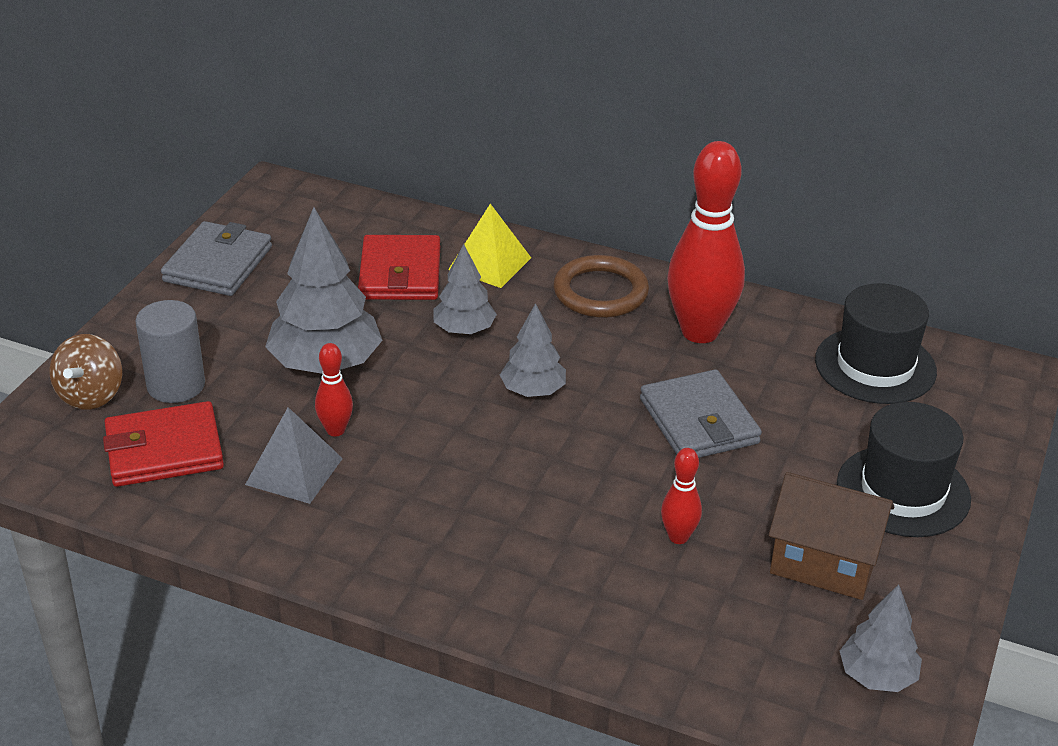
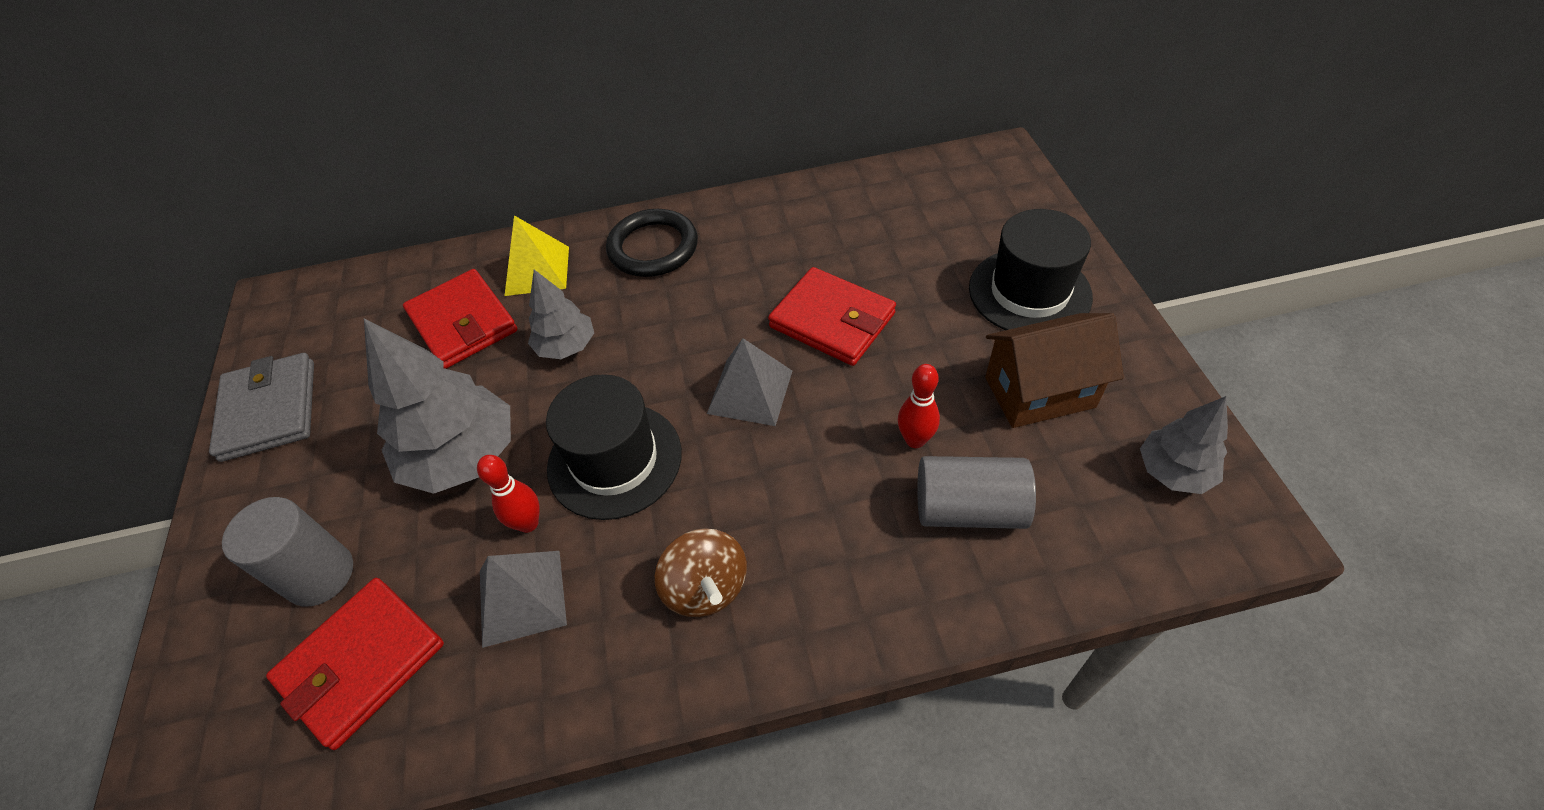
camera: 30 degrees left, 15 degrees up
(91, 395) = (227, 648): brown spinning top -> brown spinning top (705, 587)
(533, 391) = (676, 371): grey tree -> none
(578, 435) = (750, 392): none -> grey pyramid
(600, 292) = (653, 247): brown ring -> black ring
(672, 602) = (968, 508): none -> grey cylinder
(699, 421) = (832, 320): grey wallet -> red wallet
(700, 332) = (761, 240): red bowling pin -> none
(875, 366) = (911, 199): black hat -> black hat (614, 460)

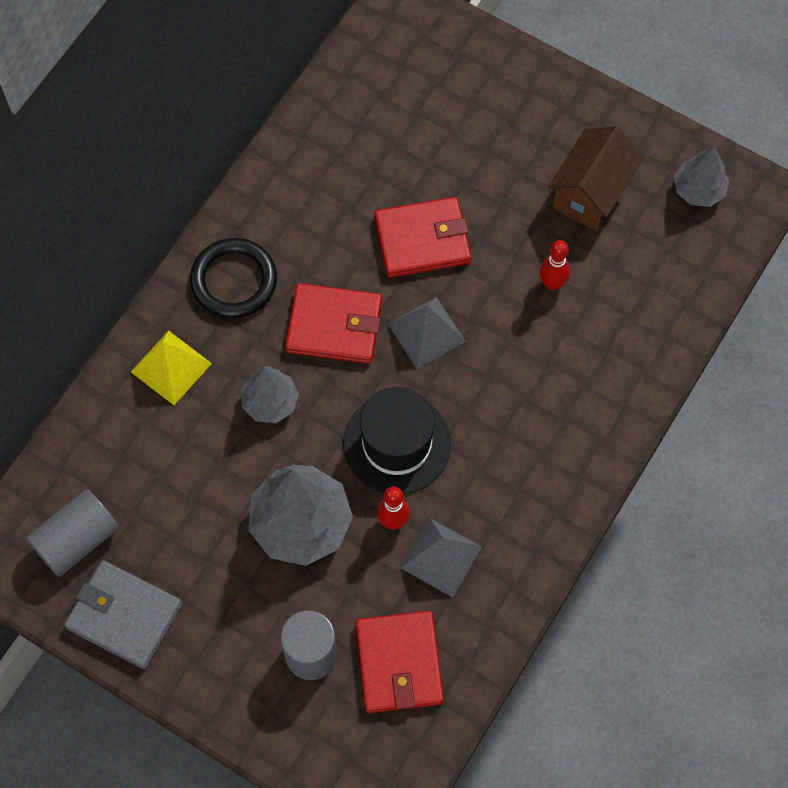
camera: 50 degrees left, 15 degrees up
(463, 323) = (172, 448): red wallet -> red wallet (334, 326)
(705, 587) = (530, 463): brown spinning top -> none
(968, 508) = (618, 301): grey cylinder -> grey cylinder (77, 540)
(1029, 292) = (522, 120): black hat -> none

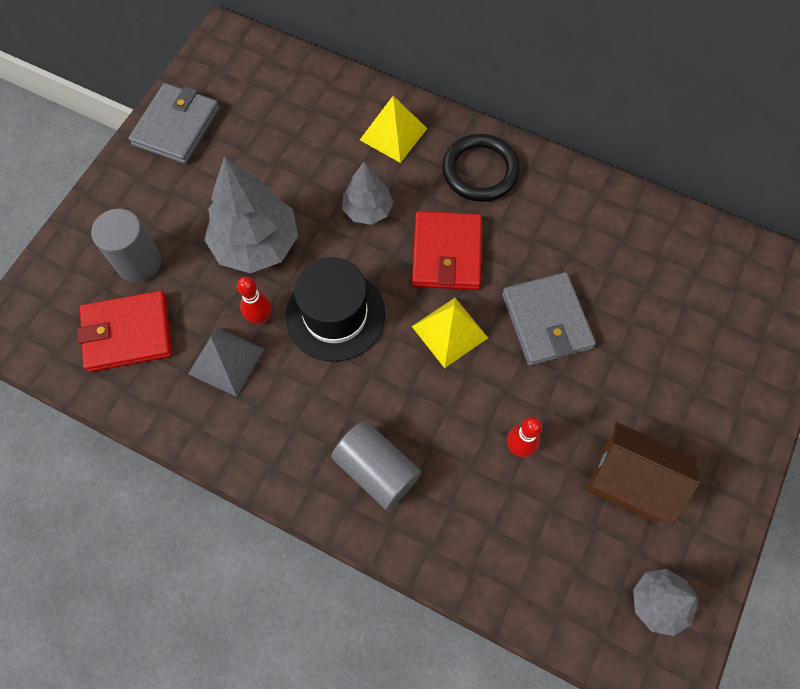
camera: 85 degrees right, 0 degrees up
(77, 540) = (239, 88): grey cylinder -> grey cylinder (376, 470)
(422, 240) = (546, 321): red wallet -> grey wallet
(426, 332) = (449, 332): grey pyramid -> yellow pyramid

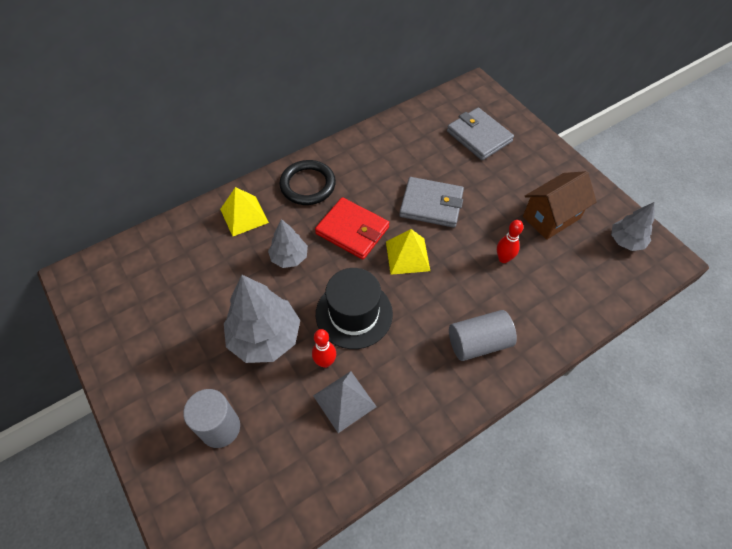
camera: 60 degrees left, 10 degrees down
(128, 333) = (275, 464): red wallet -> none
(176, 127) = (122, 346): grey wallet -> grey wallet (479, 136)

